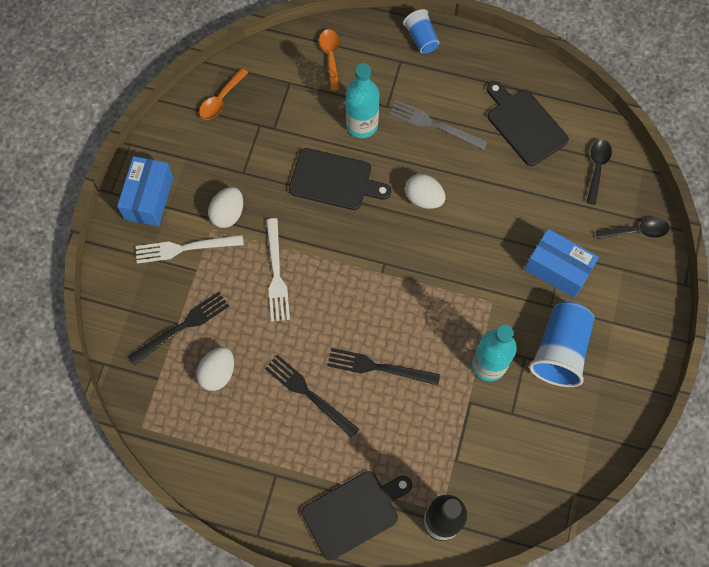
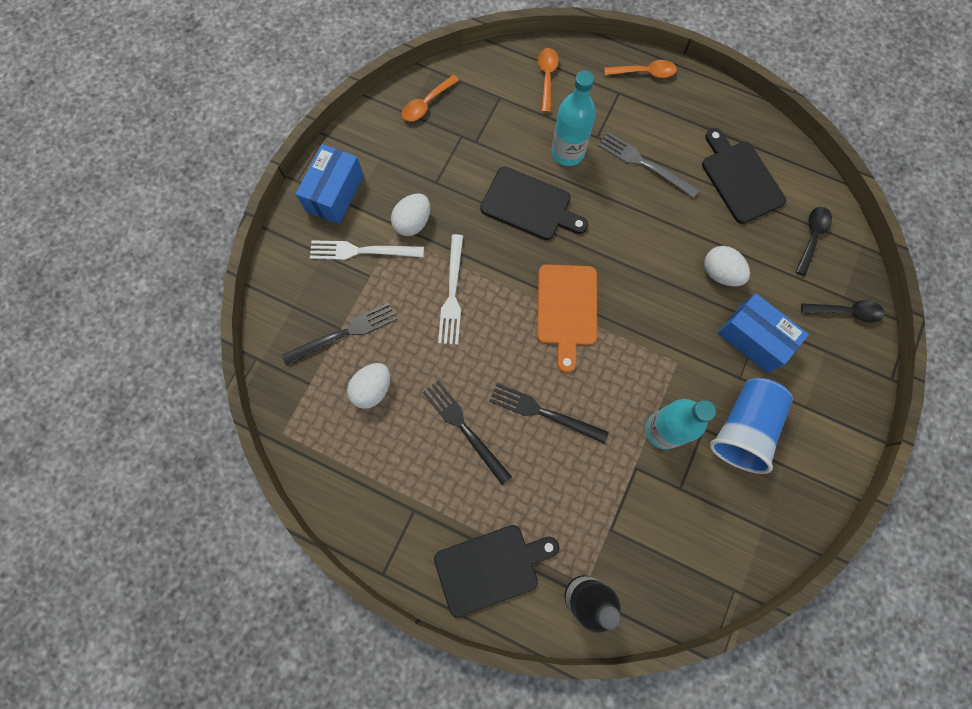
camera: 10 degrees right, 5 degrees up
(384, 271) = (566, 310): none -> orange cutting board
(421, 38) = (644, 73): blue cup -> orange spoon
(424, 198) = (621, 239): white egg -> white egg (720, 273)

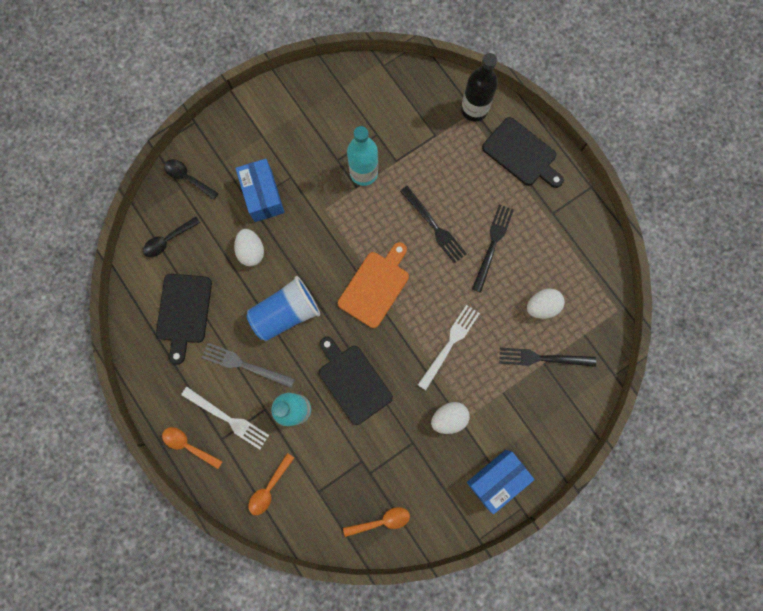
camera: 150 degrees left, 5 degrees up
(362, 251) = (498, 416): white fork -> white fork (227, 418)
(465, 429) = (492, 245): black fork -> black fork turned 150 degrees counterclockwise
(491, 568) = (521, 154): black cutting board -> black cutting board turned 150 degrees counterclockwise
(644, 164) = (245, 365): grey fork -> grey fork turned 135 degrees clockwise
(743, 428) = (312, 146): blue cup -> blue cup (286, 313)

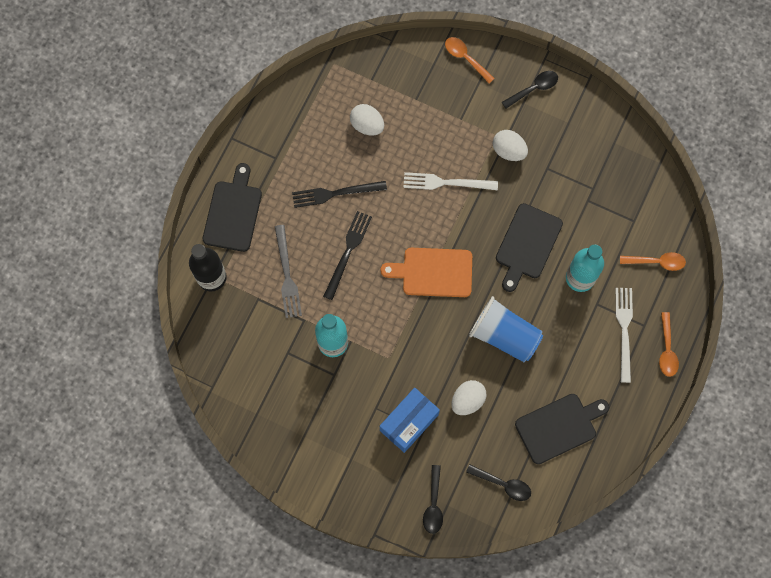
camera: 120 degrees left, 5 degrees down
(245, 365) = (571, 343): grey fork -> grey fork (287, 274)
(381, 521) = (624, 159): orange spoon -> orange spoon (465, 58)
(496, 479) = (534, 89): blue box -> black spoon
(543, 358) = (411, 102): black fork -> none

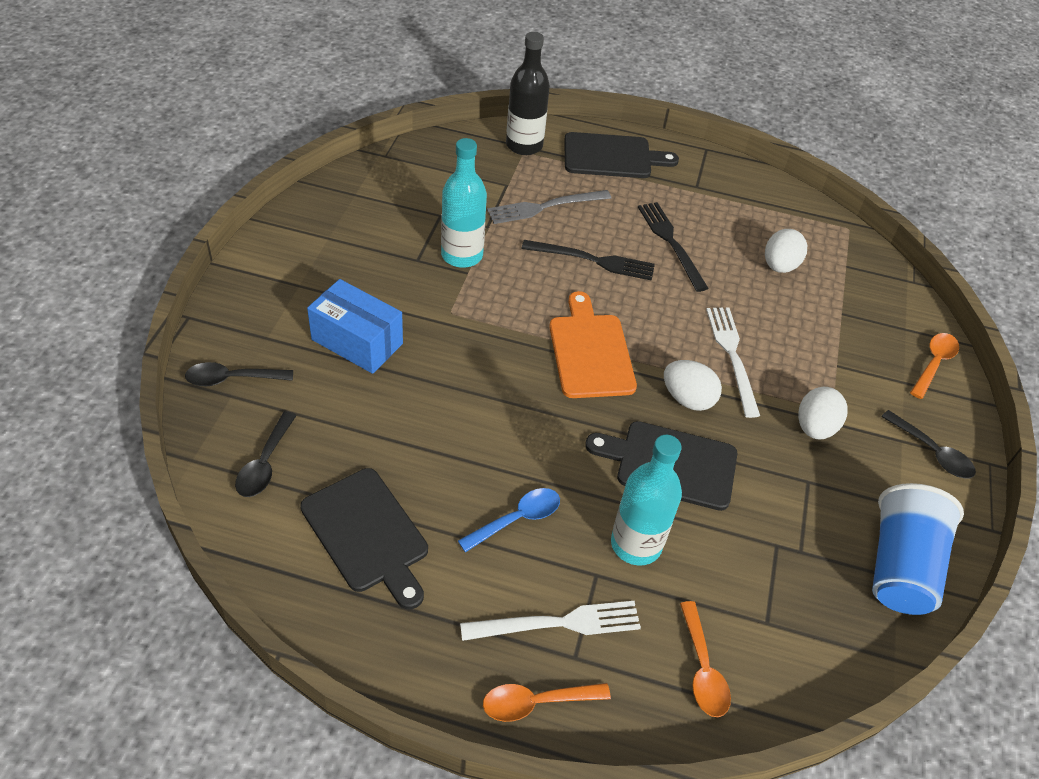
camera: 75 degrees right, 25 degrees down
(467, 400) = (399, 407): white egg -> white egg (687, 399)
(504, 335) = (512, 445): blue cup -> blue cup (900, 567)
(557, 341) = (517, 519): none -> blue spoon

